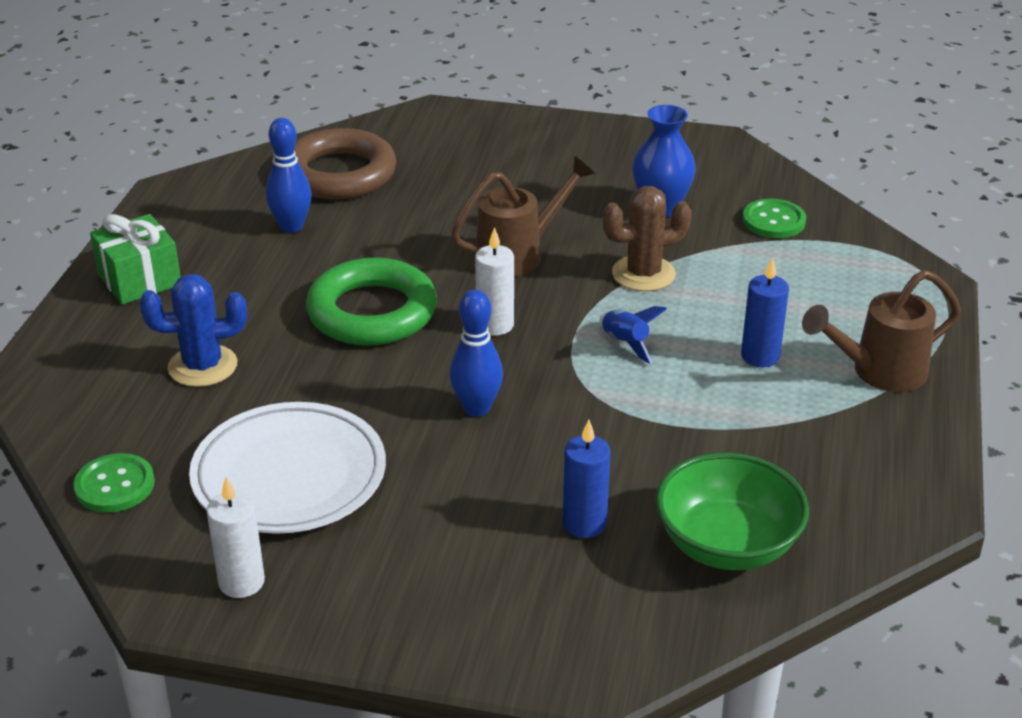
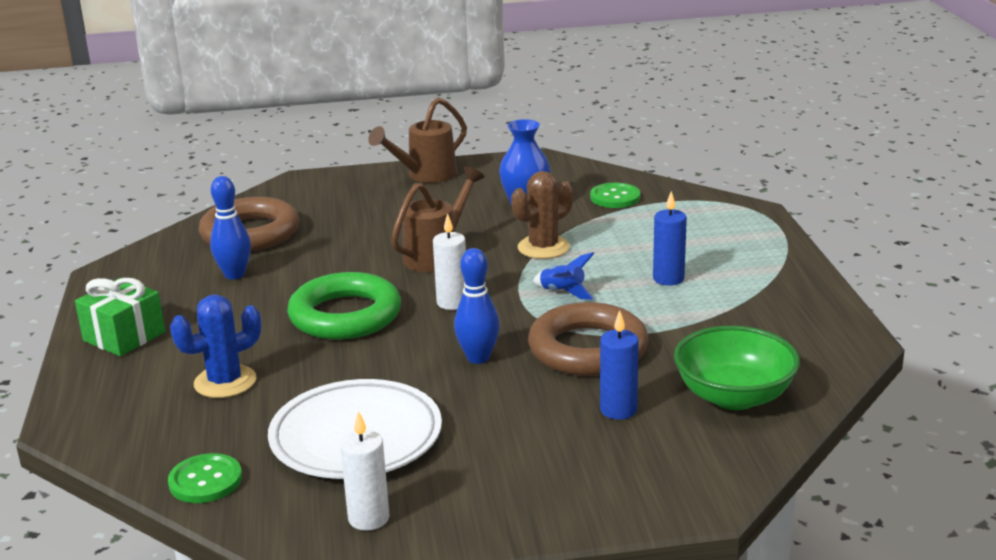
camera: 20 degrees left, 10 degrees down
(603, 430) = (588, 349): none -> brown ring
(878, 372) = (759, 270): brown watering can -> brown watering can (425, 176)

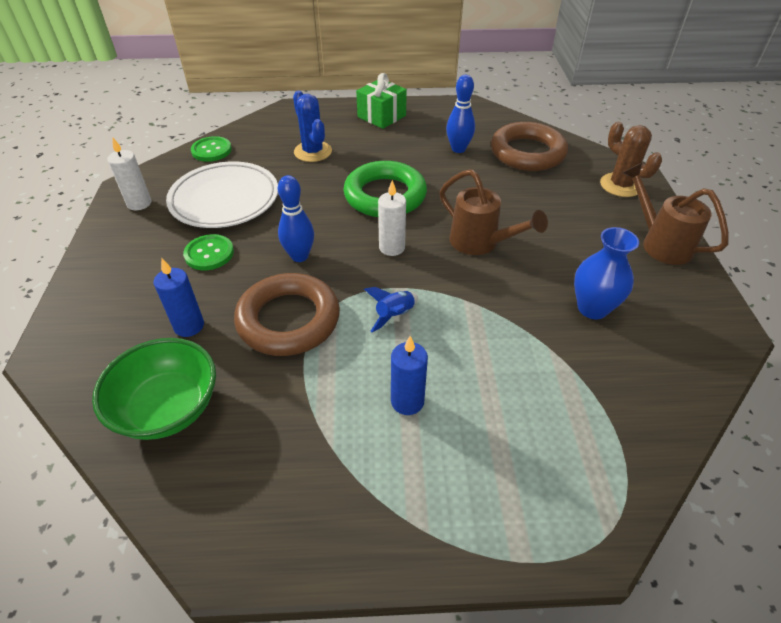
camera: 95 degrees right, 20 degrees up
(543, 248) = (490, 312): brown cactus -> brown cactus (620, 185)
(615, 197) = (623, 387): green button -> green button (209, 254)

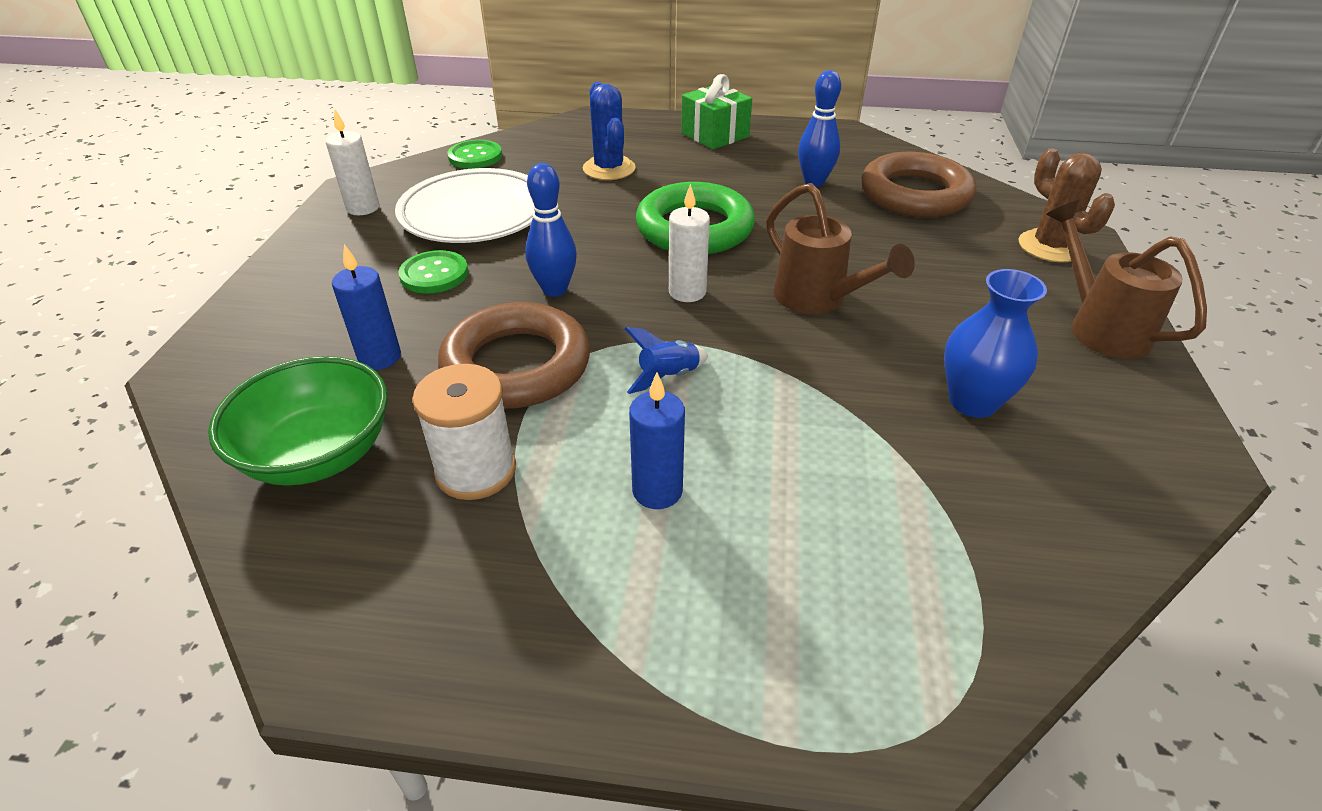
camera: 10 degrees right, 5 degrees down
(282, 404) = (476, 470): none -> white spool

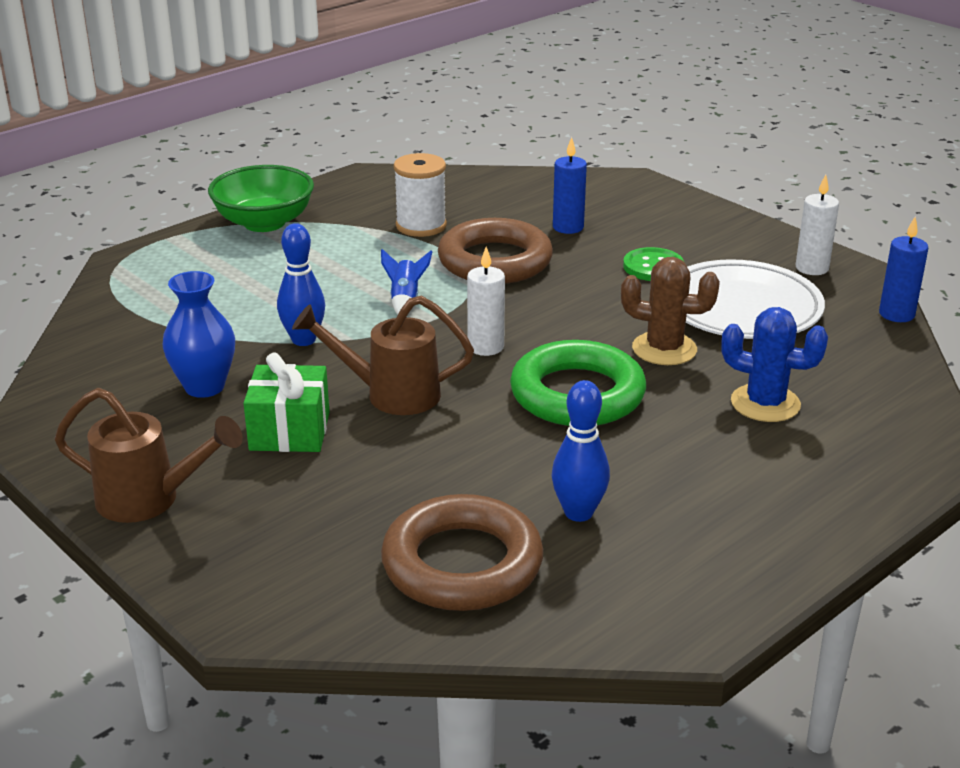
camera: 130 degrees right, 10 degrees down
(319, 454) = (498, 196): green bowl -> green bowl (264, 223)
(475, 156) = (881, 344): green button -> none
(555, 289) = (566, 300): blue bowling pin -> blue bowling pin (303, 340)
(657, 491) = (326, 261): blue candle -> blue candle (896, 314)
(715, 135) = (787, 513): green gift -> green gift (289, 431)
(1050, 246) = (256, 574): brown cactus -> brown cactus (664, 349)

